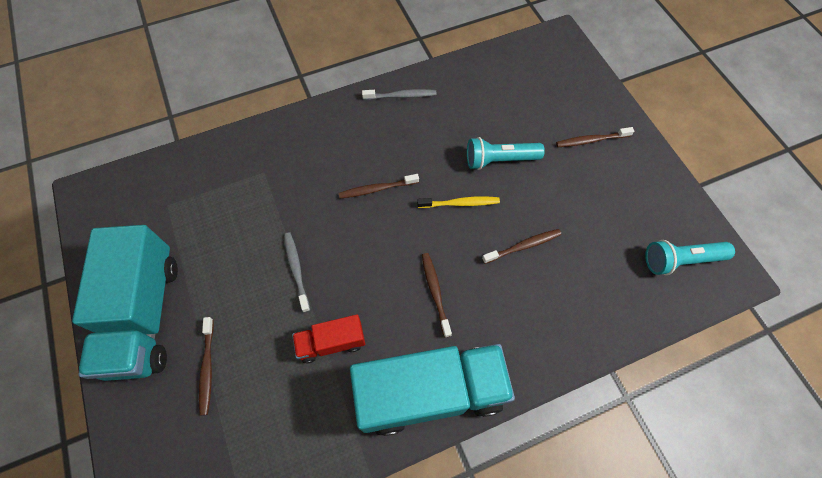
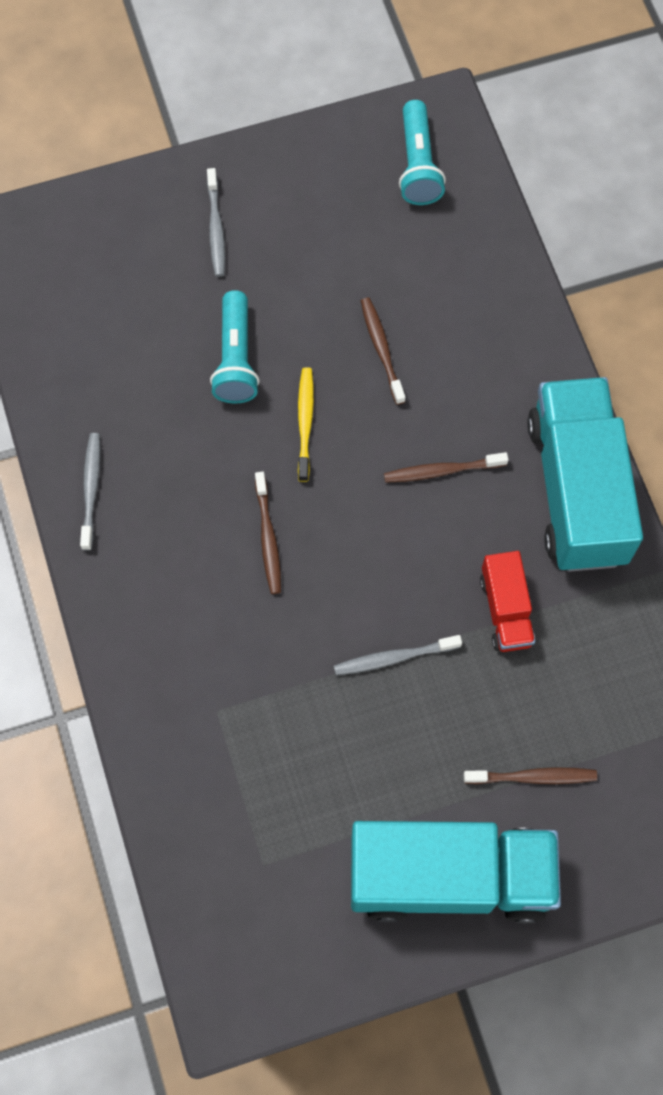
camera: 85 degrees left, 5 degrees up
(591, 140) = (216, 228): brown toothbrush -> grey toothbrush

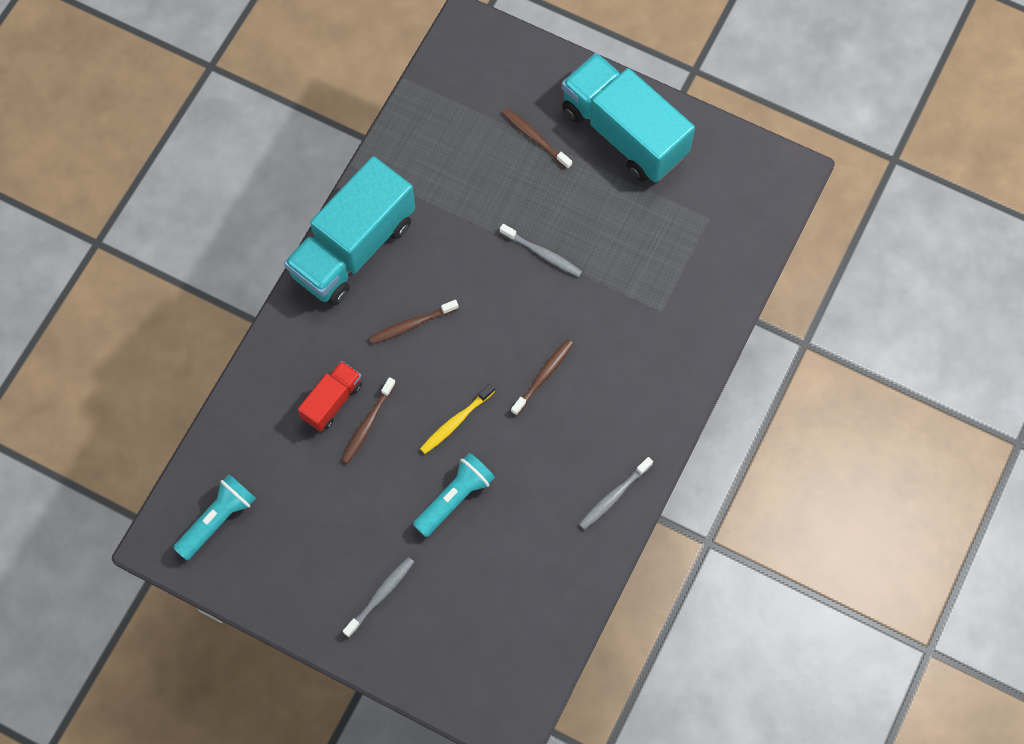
camera: 135 degrees left, 0 degrees up
(442, 471) = (411, 324): brown toothbrush -> brown toothbrush turned 120 degrees clockwise
(505, 610) = (460, 224): red truck -> red truck (332, 401)

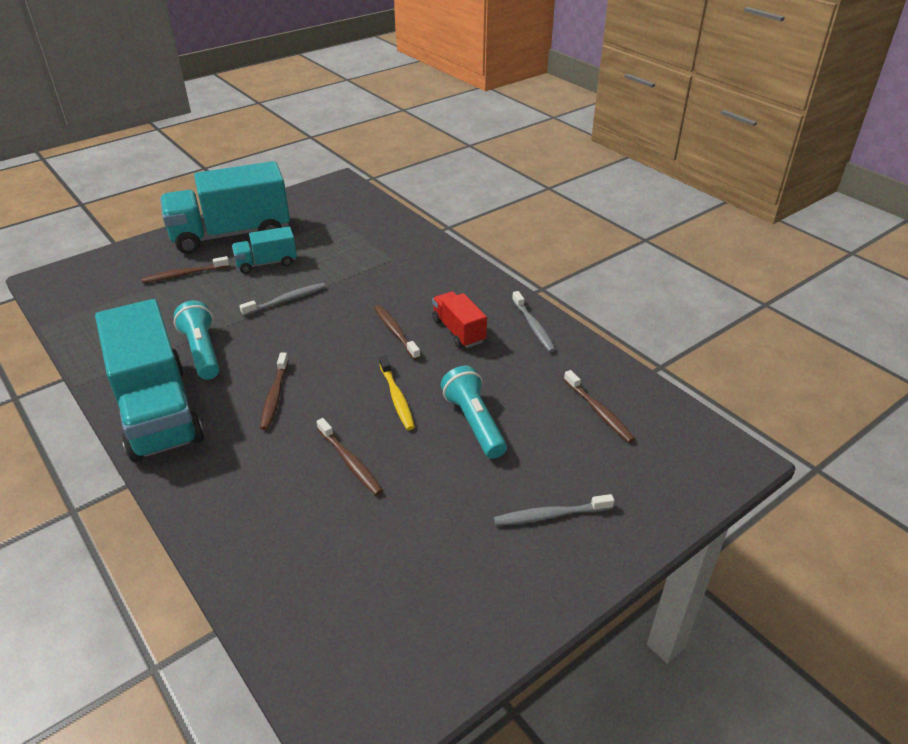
camera: 65 degrees left, 30 degrees down
(217, 519) = (365, 648): turquoise flashlight -> turquoise flashlight (202, 351)
(332, 401) = (303, 482): red truck -> red truck (458, 331)
(380, 595) = (550, 515): grey toothbrush -> grey toothbrush turned 75 degrees counterclockwise
(517, 595) = (599, 411): none -> brown toothbrush
(592, 198) = (267, 263): none -> turquoise truck

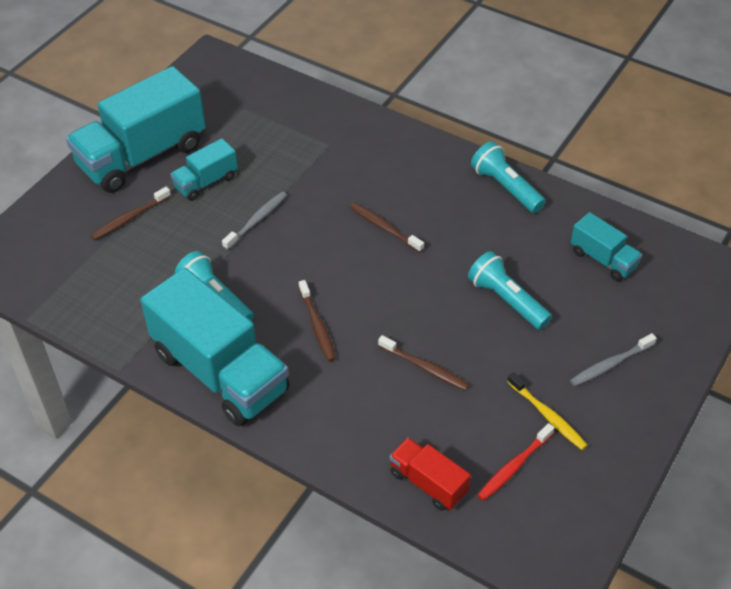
camera: 20 degrees left, 10 degrees up
(377, 590) = (514, 466): none -> red toothbrush
(397, 398) = (427, 295): yellow toothbrush -> yellow toothbrush (548, 416)
(458, 331) = (441, 211): red truck -> red truck (428, 483)
(533, 326) = (505, 187): grey toothbrush -> turquoise flashlight
(599, 411) = (603, 259): brown toothbrush -> turquoise truck

